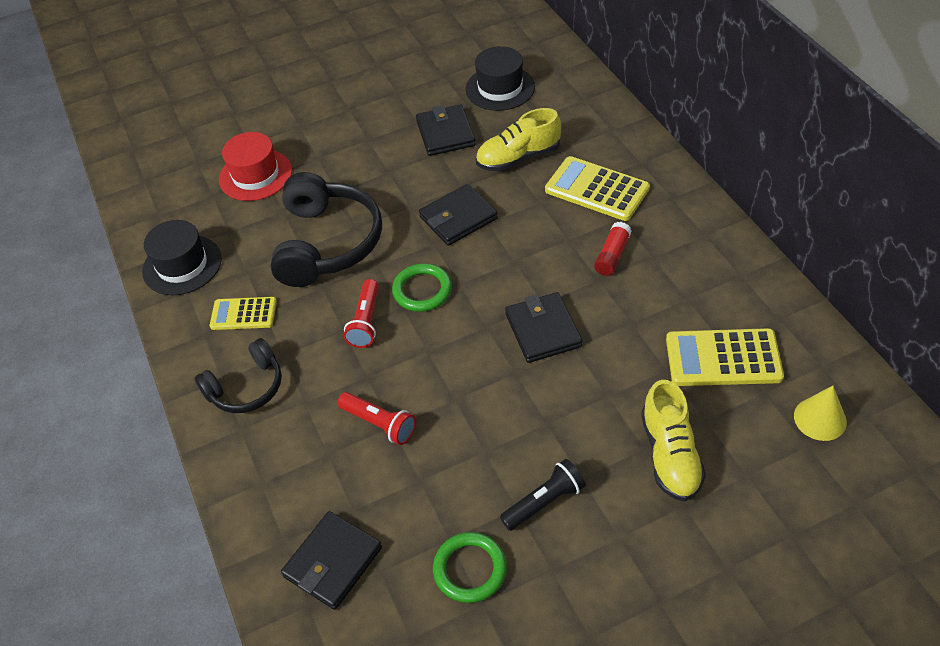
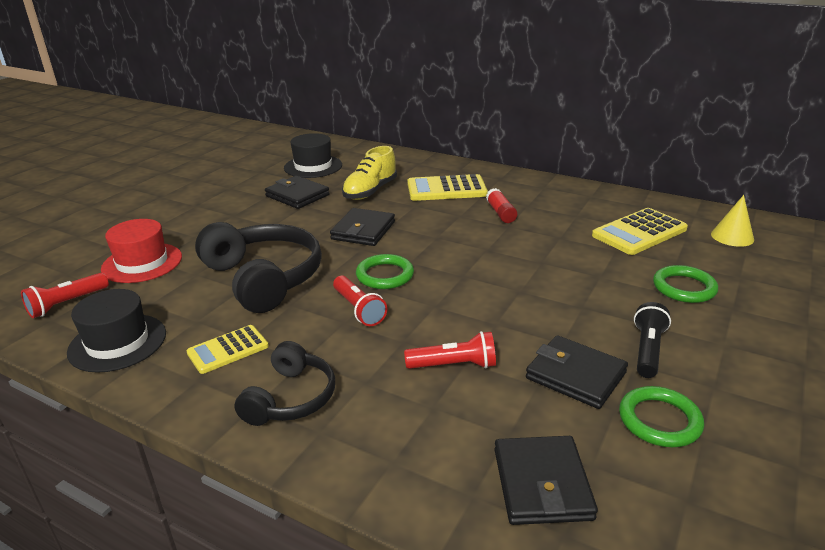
camera: 40 degrees left, 20 degrees down
(177, 201) = (67, 303): none -> red flashlight
(543, 330) = (507, 262): black wallet -> black wallet (575, 375)
(670, 455) = (684, 288): yellow shoe -> green ring

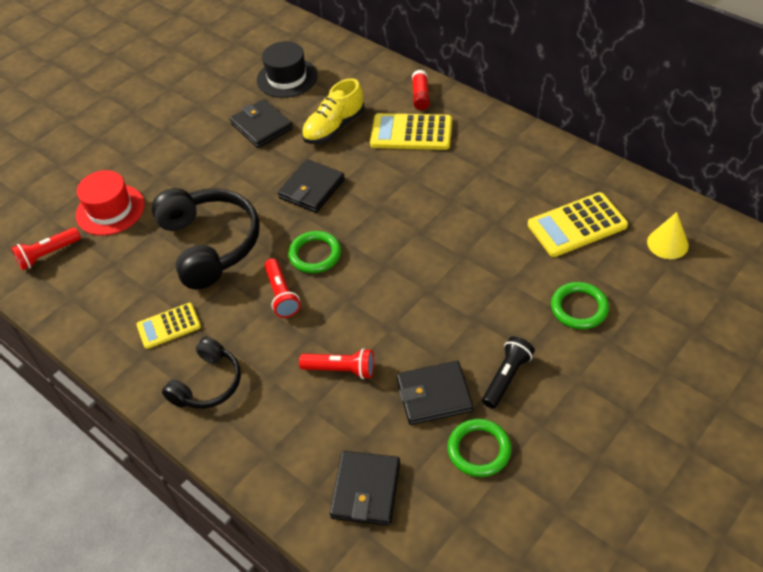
camera: 15 degrees right, 20 degrees up
(117, 342) = (86, 306): black hat -> none
(500, 213) = (452, 178): red glue stick -> red glue stick (420, 96)
(575, 375) = (434, 395): black wallet -> black wallet turned 60 degrees counterclockwise

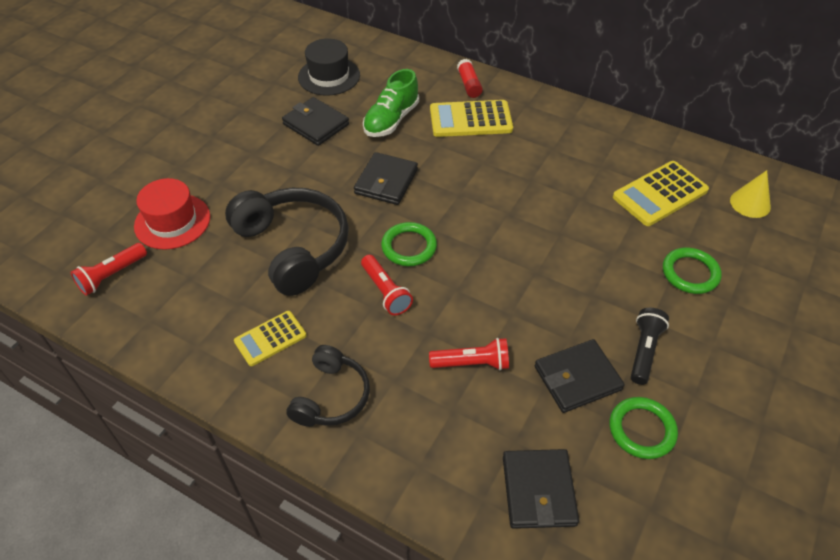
camera: 15 degrees left, 0 degrees up
(334, 127) = (391, 120): yellow shoe -> green shoe

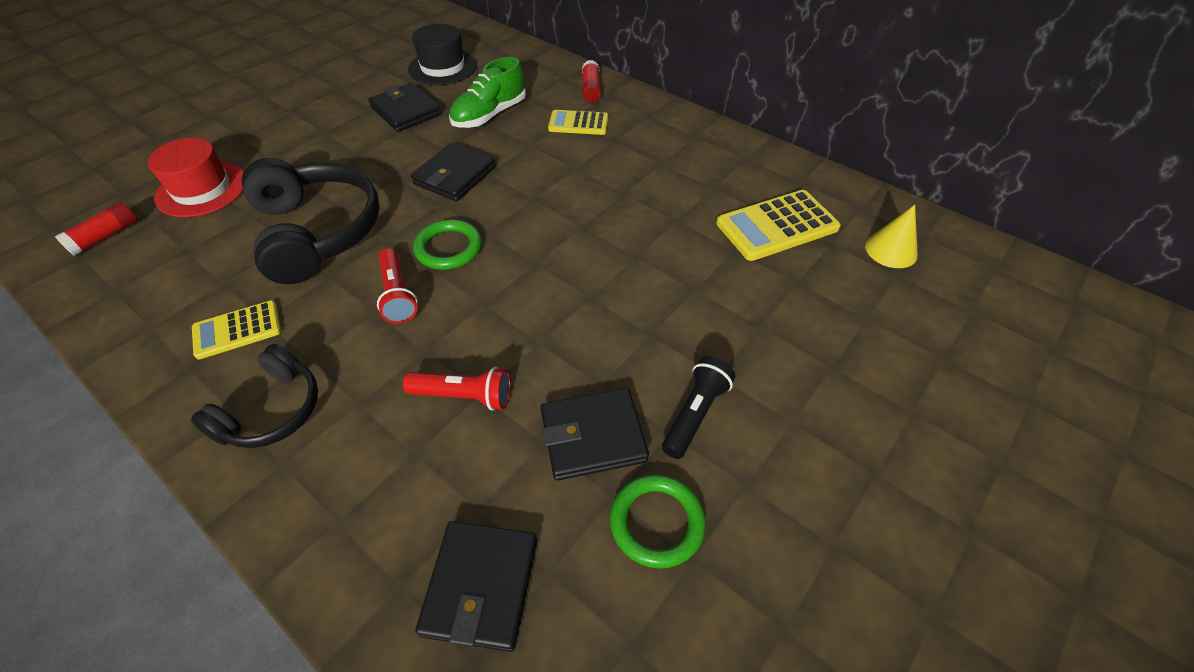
camera: 10 degrees right, 0 degrees up
(112, 275) = (105, 237): red flashlight -> red glue stick
(470, 119) = (578, 123): yellow calculator -> yellow calculator, size x0.63
(690, 273) = (788, 324): green ring -> none

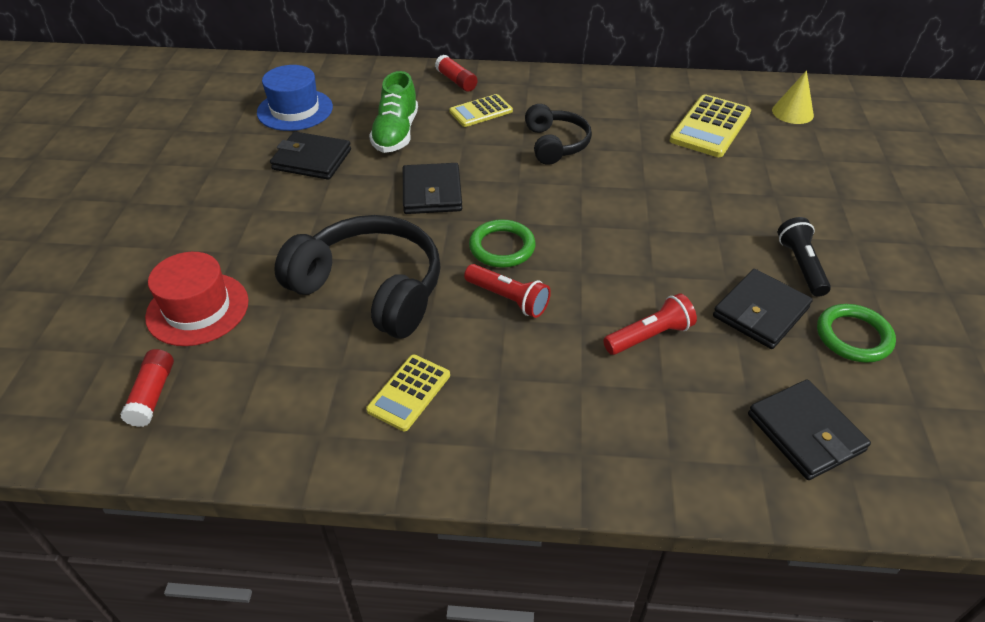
camera: 35 degrees left, 5 degrees down
(272, 411) = (524, 427): black headphones -> black headphones (556, 144)
(442, 67) = (295, 110): black hat -> blue hat

